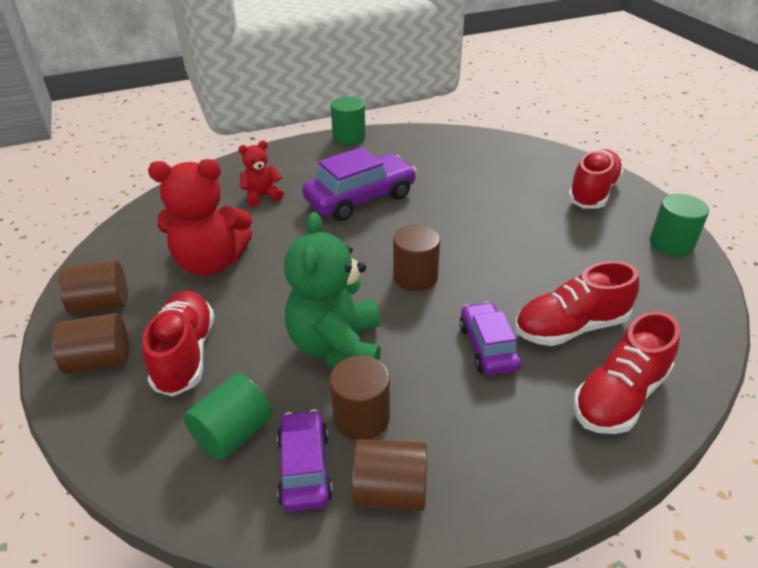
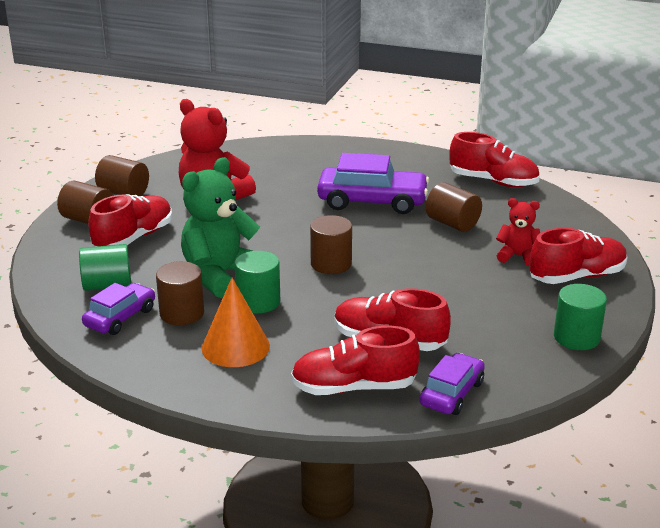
camera: 40 degrees right, 10 degrees down
(262, 196) = (304, 172): red teddy bear -> red teddy bear (517, 256)
(349, 137) = (434, 156): green cylinder -> green cylinder (258, 302)
(390, 491) = (146, 350): brown cylinder -> brown cylinder (452, 223)
(422, 140) = (493, 181): none -> red shoe
(466, 422) = (235, 347): none -> orange cone
(488, 347) = (313, 321): purple car -> purple car (452, 393)

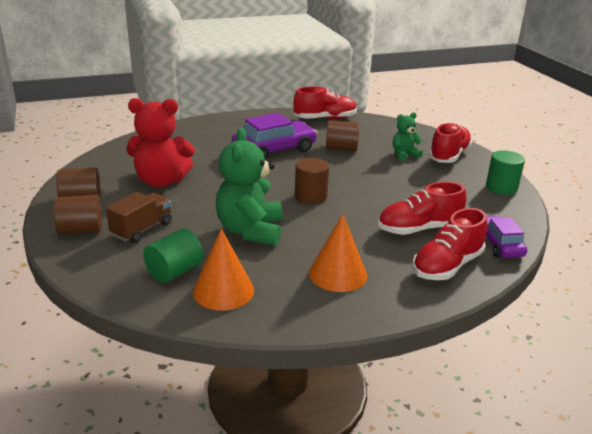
camera: 40 degrees left, 0 degrees up
(120, 317) = (223, 291): purple car -> orange cone
(134, 238) = (142, 229): red shoe -> brown truck
(182, 313) = (265, 268): brown cylinder -> none
(258, 302) = (304, 238): green cylinder -> none
(517, 256) = (404, 155): red teddy bear -> green teddy bear

